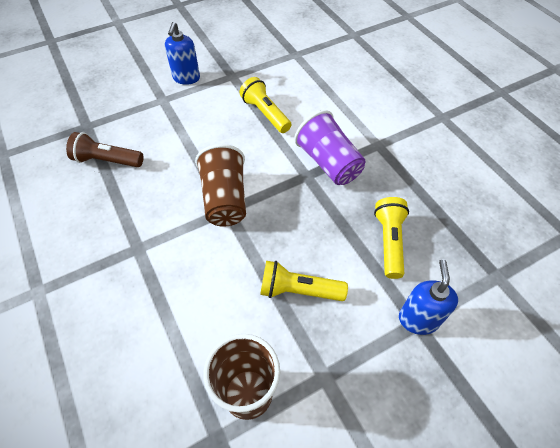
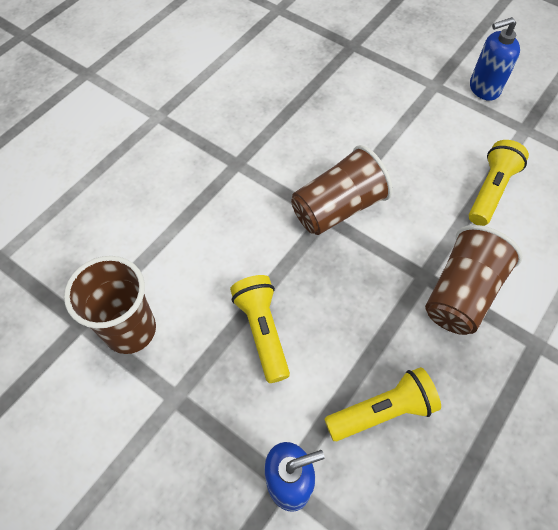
camera: 65 degrees right, 5 degrees up
(107, 160) = (321, 85): brown flashlight -> none
(328, 163) = (461, 293): purple cup -> brown cup

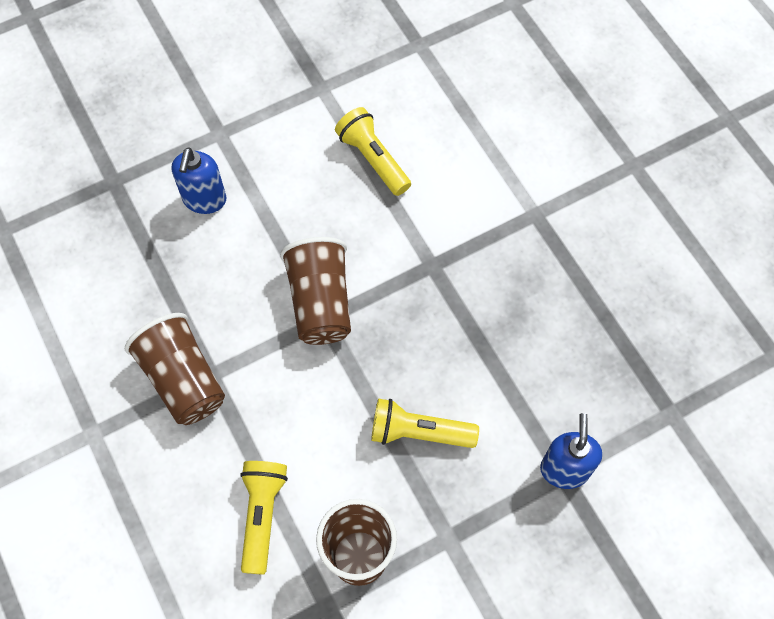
camera: 65 degrees left, 5 degrees up
(382, 411) = (537, 366): yellow flashlight -> yellow flashlight (262, 515)
(461, 293) = (463, 244): brown cup -> brown cup (183, 379)
(483, 88) = (251, 92): blue soap dispenser -> blue soap dispenser (204, 200)

